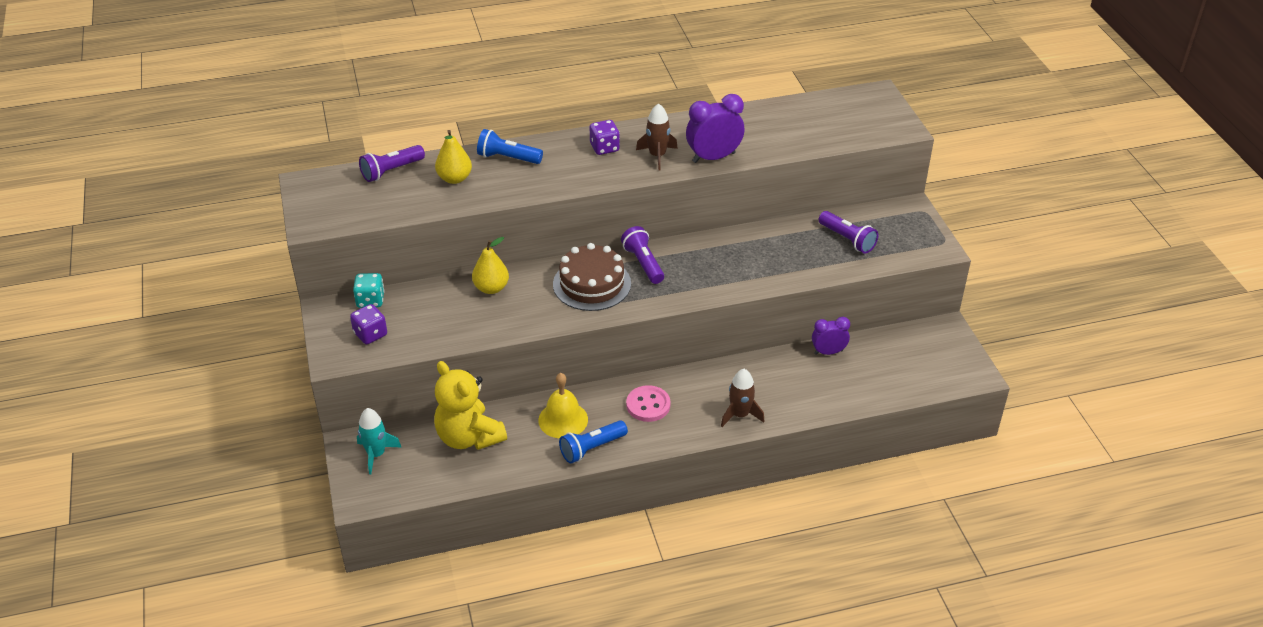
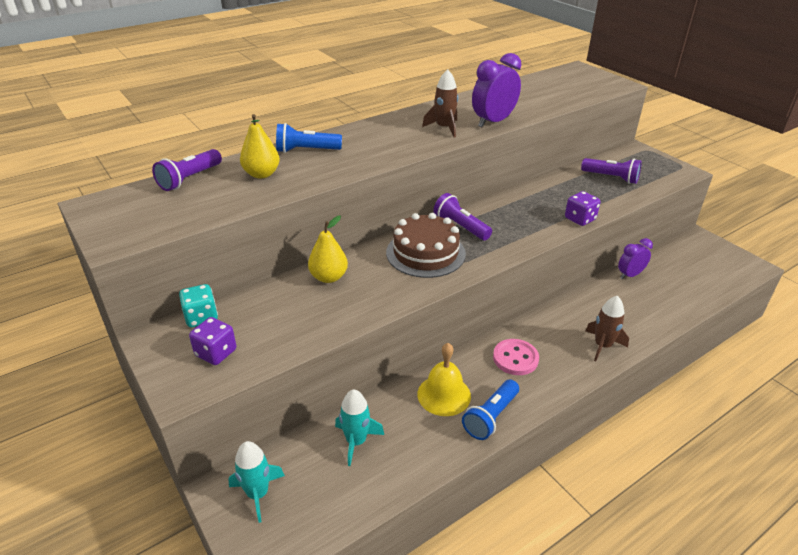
camera: 20 degrees left, 5 degrees down
(469, 437) = (356, 441): yellow teddy bear -> turquoise rocket
(604, 148) = (392, 130): purple dice -> purple dice (580, 219)

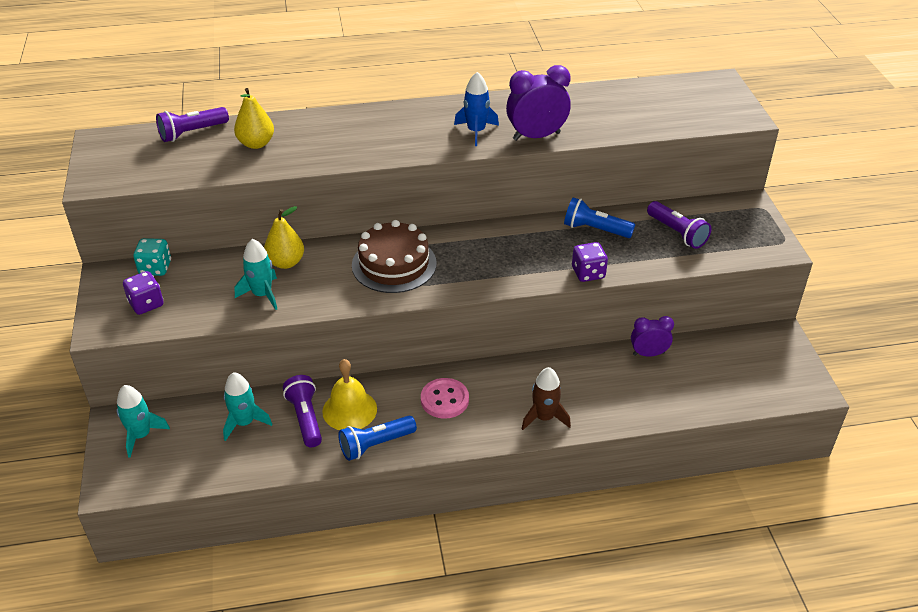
camera: 25 degrees right, 5 degrees up
(306, 150) = (317, 126): blue flashlight -> blue flashlight (595, 229)
(329, 310) = (262, 294): none -> turquoise rocket
(444, 128) = (476, 131): brown rocket -> blue rocket
(460, 227) = (453, 246): purple flashlight -> purple flashlight (305, 418)

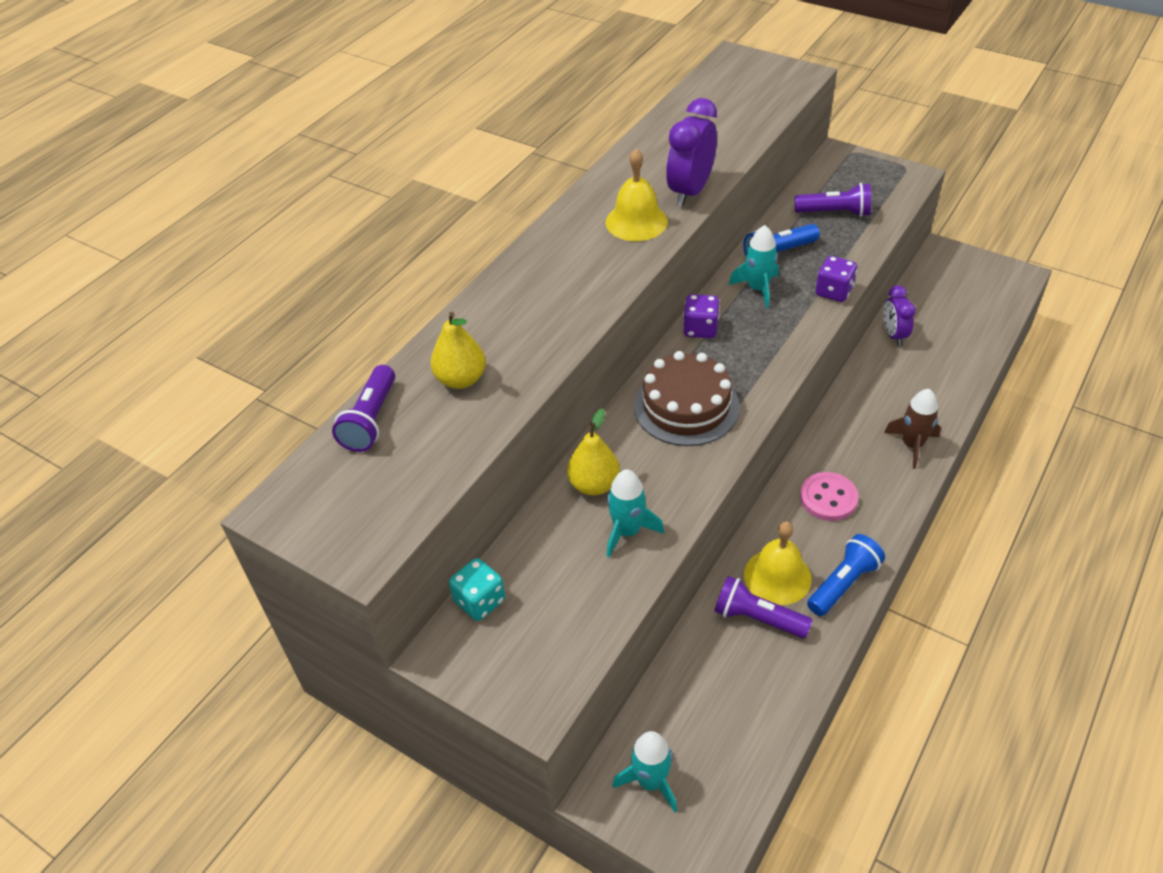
camera: 45 degrees left, 5 degrees up
(146, 304) = (537, 641): purple dice -> purple dice (700, 329)
(244, 423) = (717, 674): turquoise rocket -> turquoise rocket (758, 289)
(375, 444) = (843, 583): blue flashlight -> blue flashlight turned 150 degrees counterclockwise
(476, 131) = (636, 221): blue rocket -> yellow bell
(648, 353) = (893, 335): purple clock -> purple clock turned 45 degrees counterclockwise

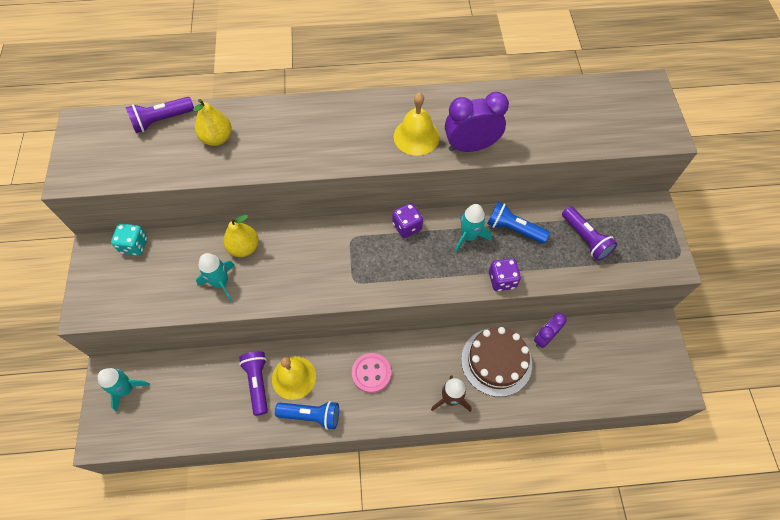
camera: 50 degrees right, 15 degrees up
(686, 406) = (335, 257): brown cake -> brown cake (496, 361)

